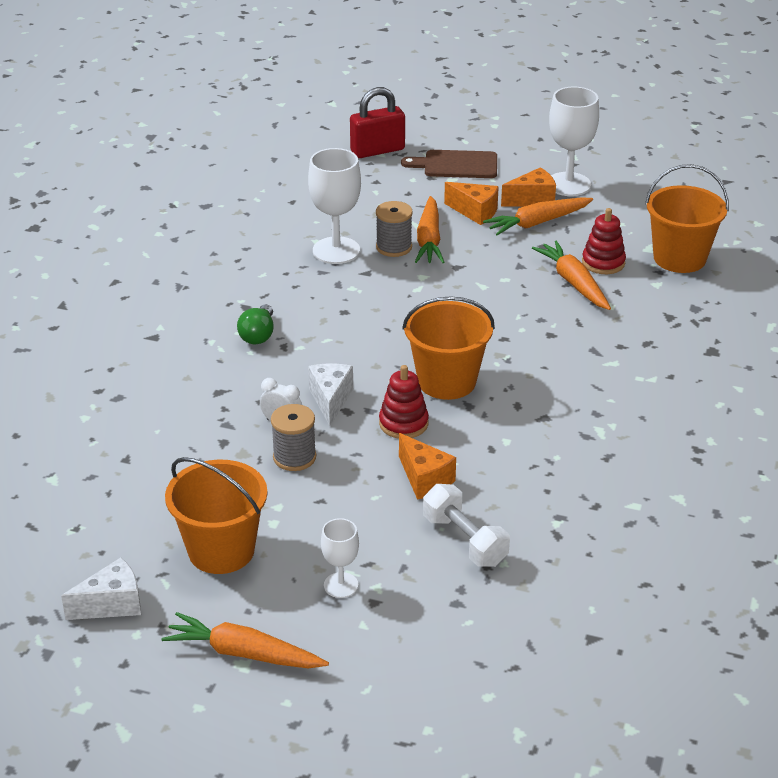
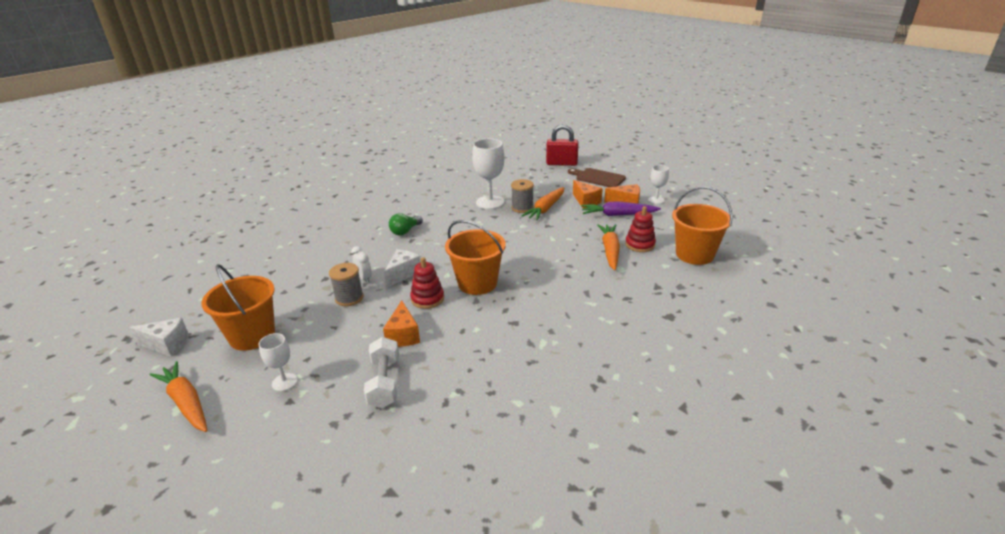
camera: 30 degrees right, 5 degrees down
(537, 223) = (618, 215): orange carrot -> purple carrot
(568, 184) = (656, 200): white goblet -> white goblet, size x0.56

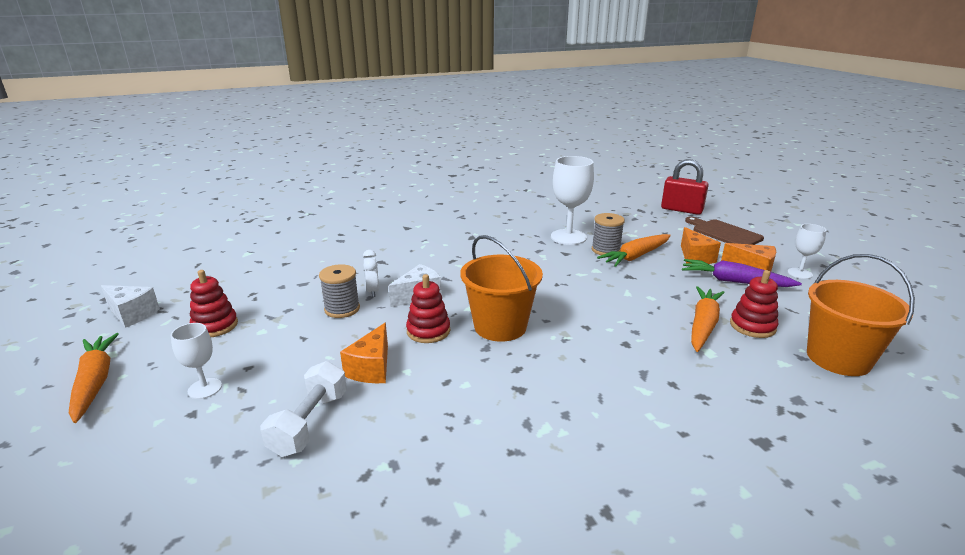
camera: 20 degrees right, 5 degrees down
(252, 336) = (215, 326): orange bucket -> red stacking toy
(405, 231) = (451, 250): green light bulb -> none

